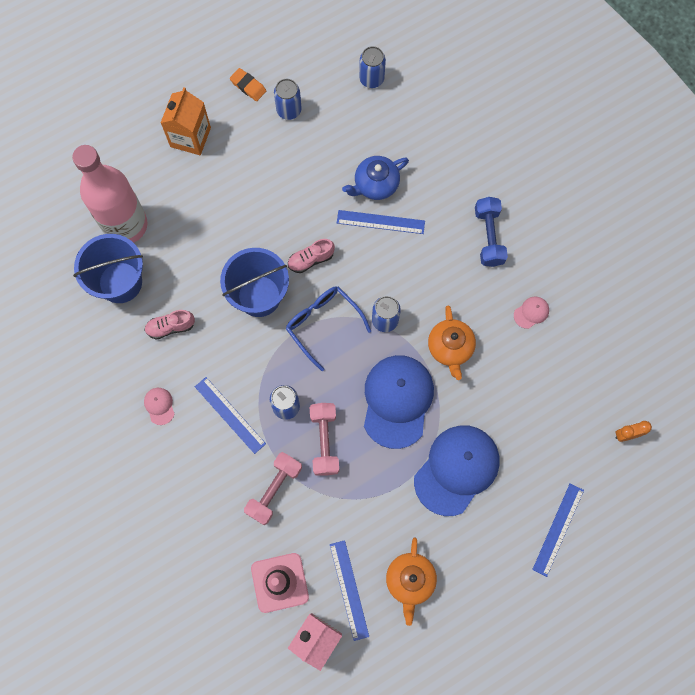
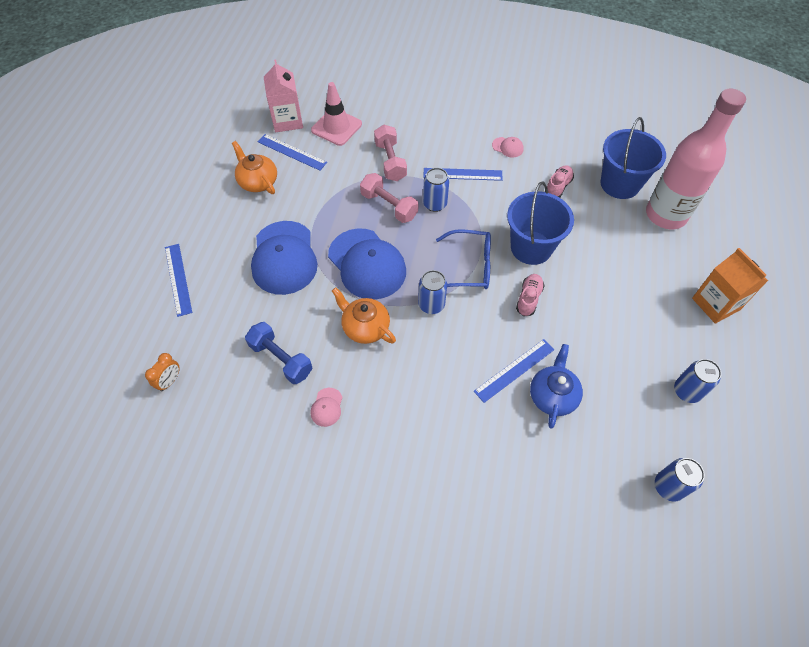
camera: 135 degrees right, 15 degrees down
(248, 86) = (739, 380): orange eraser -> none
(488, 237) = (420, 438): blue dumbbell -> blue dumbbell (281, 359)

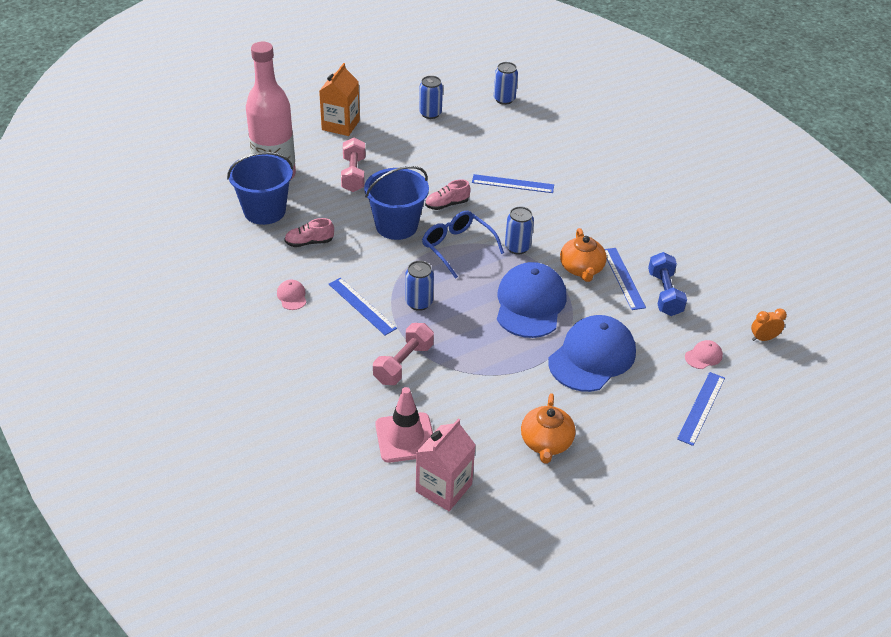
camera: 135 degrees left, 15 degrees down
(292, 152) = (480, 447): blue ruler -> blue ruler (623, 278)
(327, 407) = (658, 248): pink cap -> pink cap (703, 356)
(389, 206) = (456, 329): pink dumbbell -> pink dumbbell (353, 174)
(552, 395) = (508, 161): blue teapot -> none

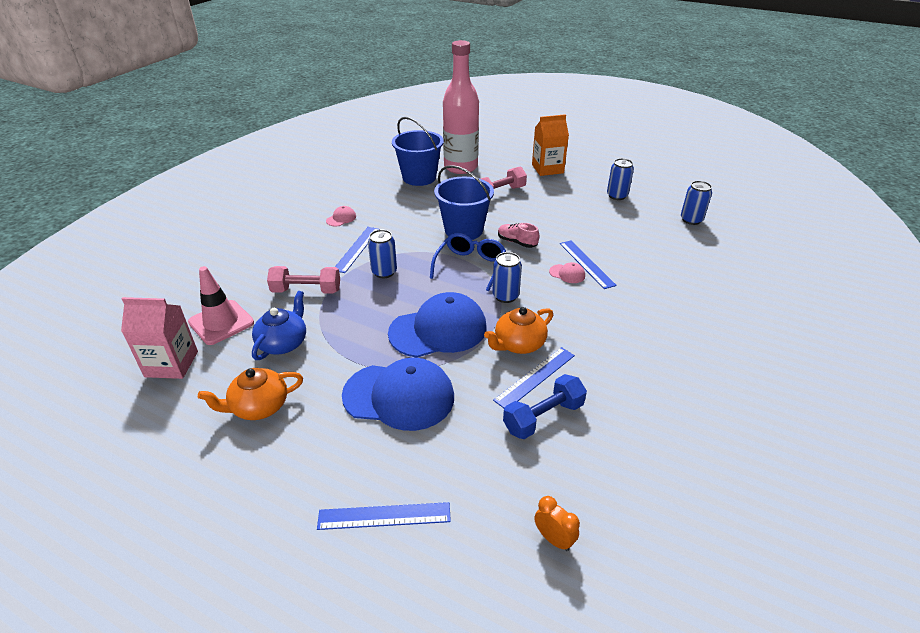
camera: 60 degrees right, 5 degrees down
(309, 242) = (405, 204): pink shoe -> none
(472, 403) = (283, 343): none -> blue teapot
(703, 356) = (472, 488): pink cap -> pink cap (567, 274)

